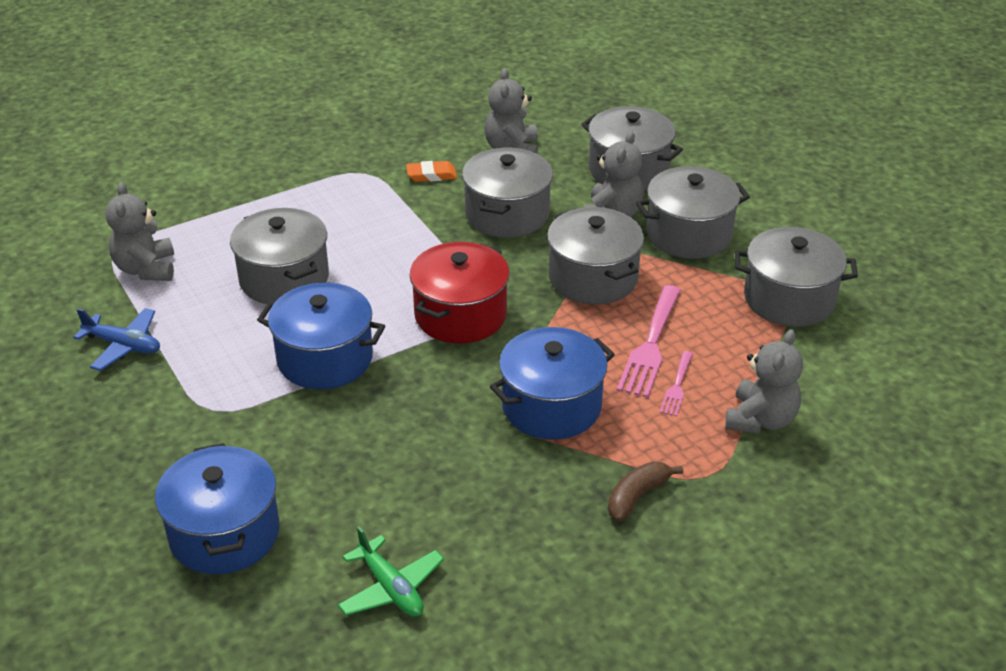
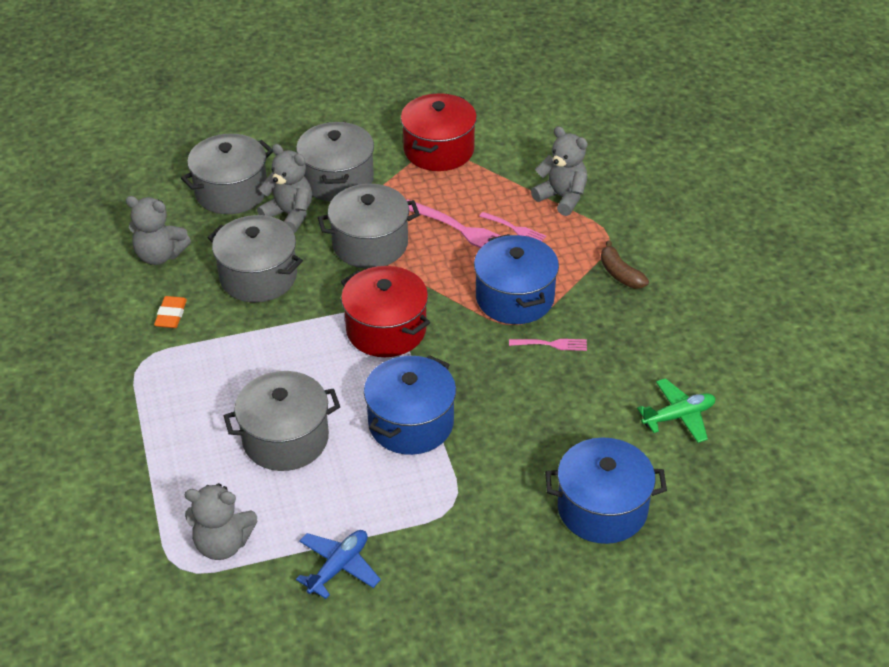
camera: 75 degrees left, 5 degrees up
(482, 450) = (552, 344): none -> pink fork
(789, 299) = (439, 150): grey pot -> red pot

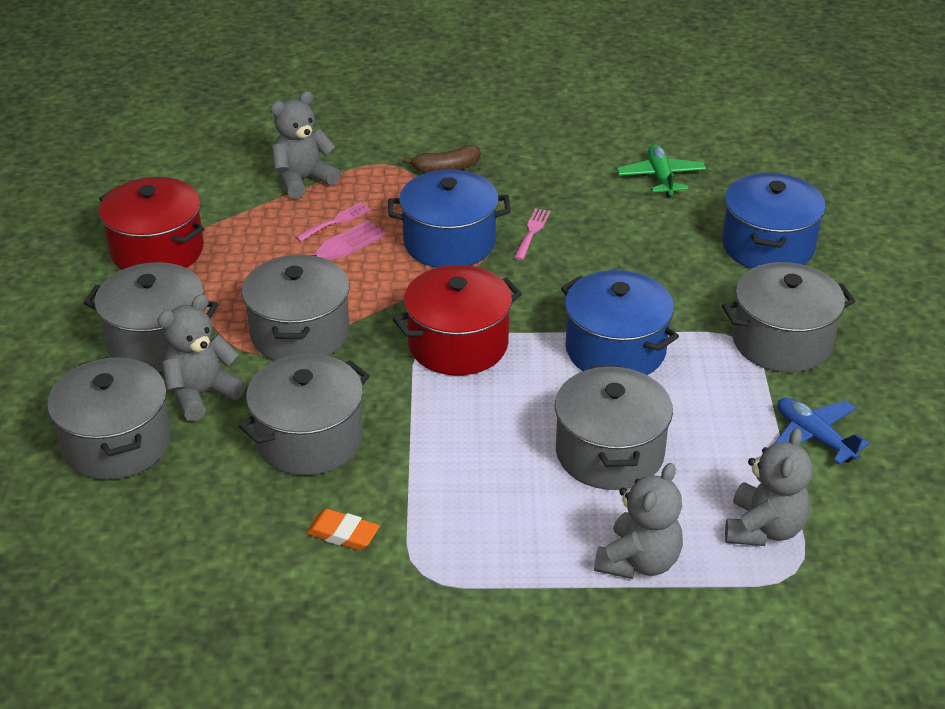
camera: 75 degrees left, 5 degrees down
(160, 255) = (211, 533): grey teddy bear -> grey teddy bear (638, 561)
(460, 533) = (782, 341): none -> grey pot

